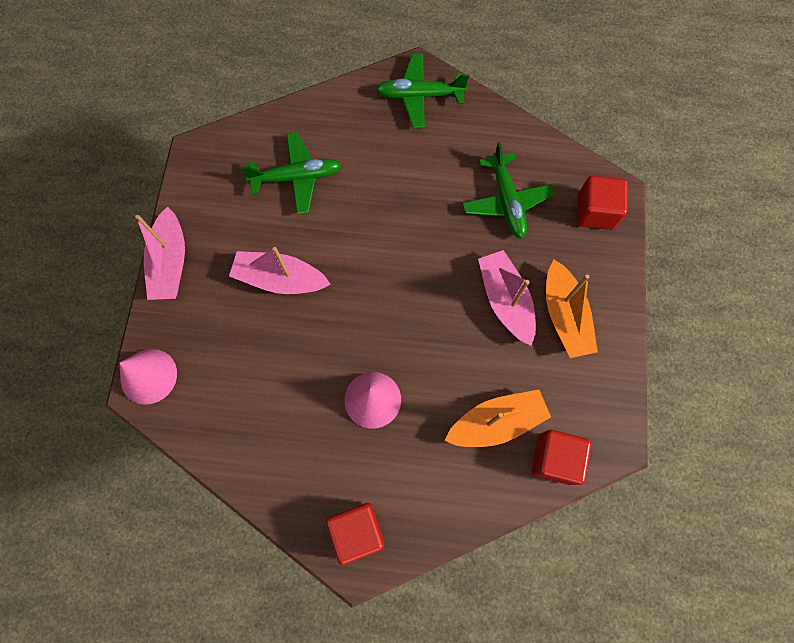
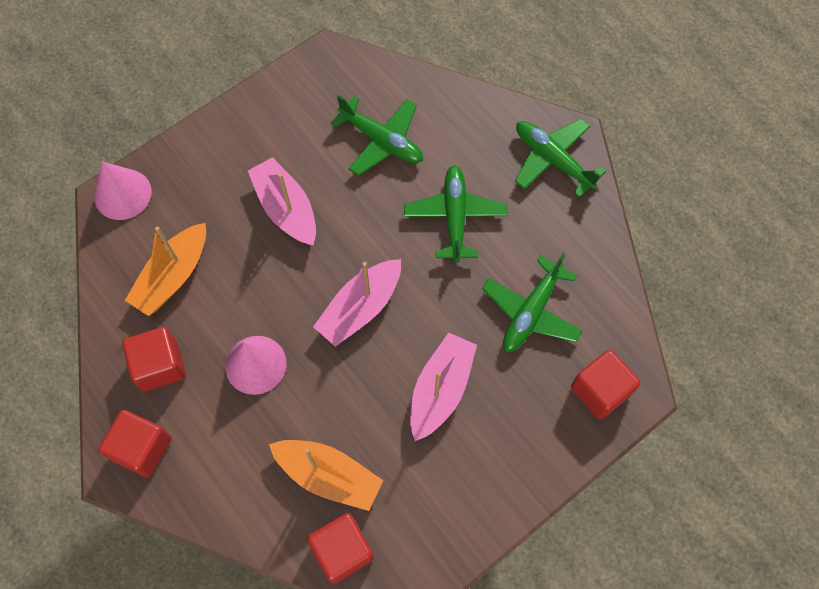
camera: 45 degrees right, 5 degrees down
(171, 262) = (222, 124): pink boat -> pink boat (360, 308)
(308, 465) = (160, 366): none -> red cube
(397, 185) = (454, 216): none -> green plane
(564, 315) = (476, 449): orange boat -> orange boat (173, 276)

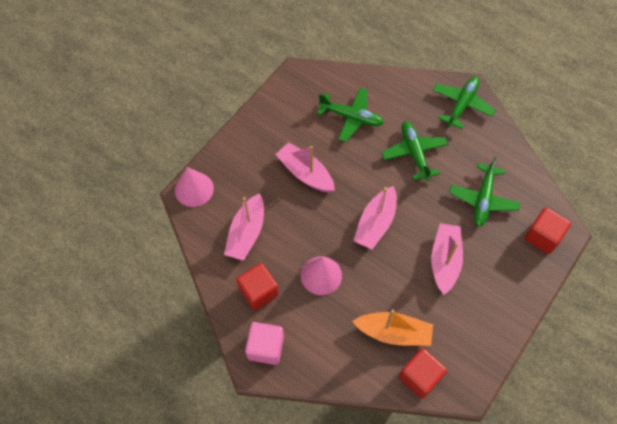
camera: 15 degrees left, 5 degrees down
(142, 448) = (265, 347): red cube -> pink cube
(173, 276) = (246, 233): orange boat -> pink boat
(552, 160) = (462, 105): green plane -> green plane turned 90 degrees clockwise

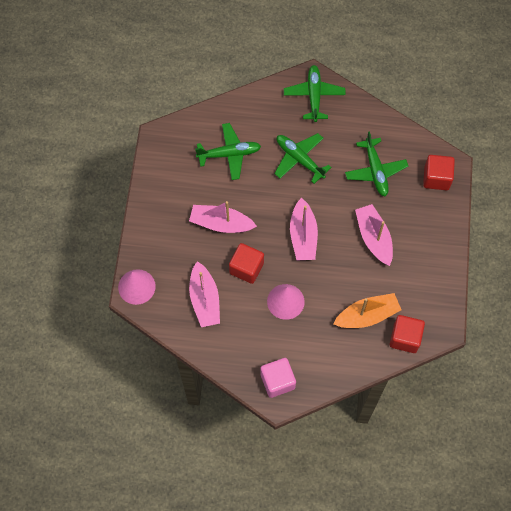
camera: 30 degrees left, 5 degrees up
(258, 292) = (245, 342): red cube -> red cube (246, 268)

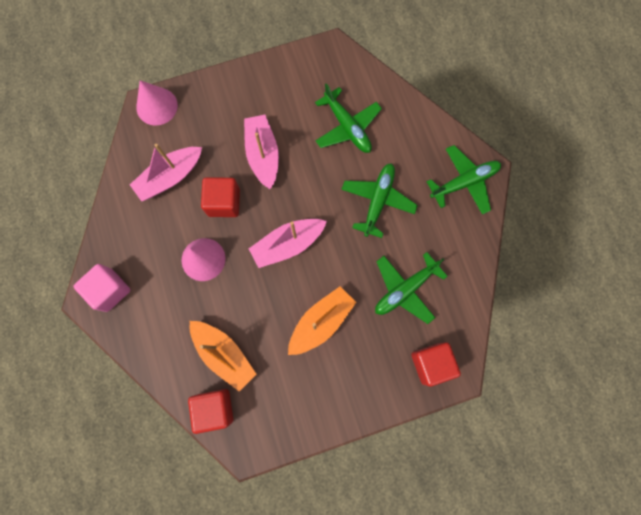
camera: 65 degrees right, 10 degrees up
(374, 238) = (321, 322): pink boat -> orange boat

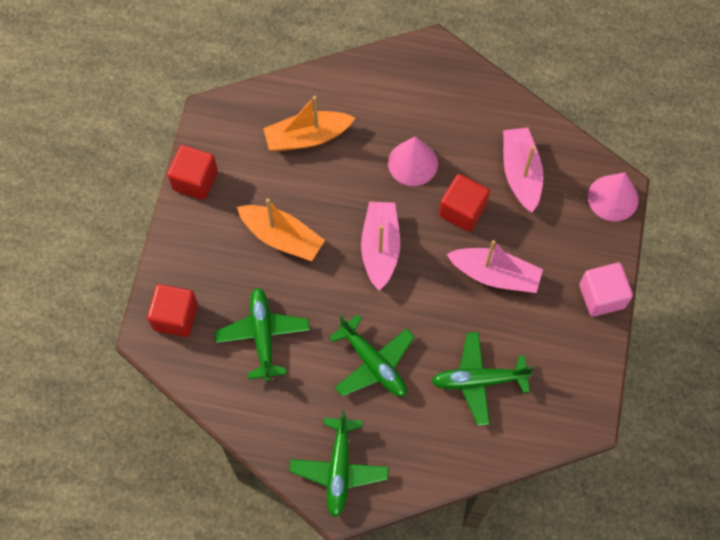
camera: 120 degrees right, 10 degrees down
(110, 290) = (431, 69): pink cube -> pink cube (601, 296)
(215, 408) = (263, 106): red cube -> red cube (195, 180)
(321, 322) = (282, 237): orange boat -> orange boat turned 45 degrees counterclockwise

